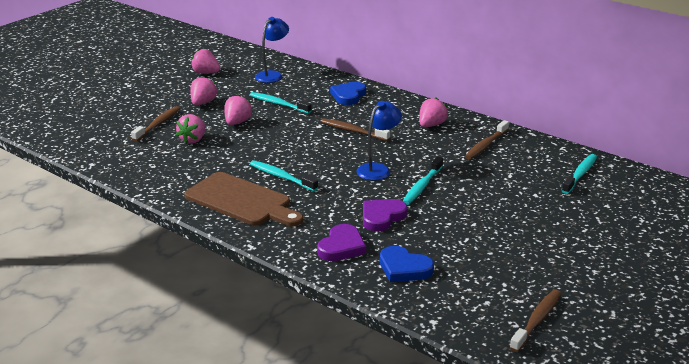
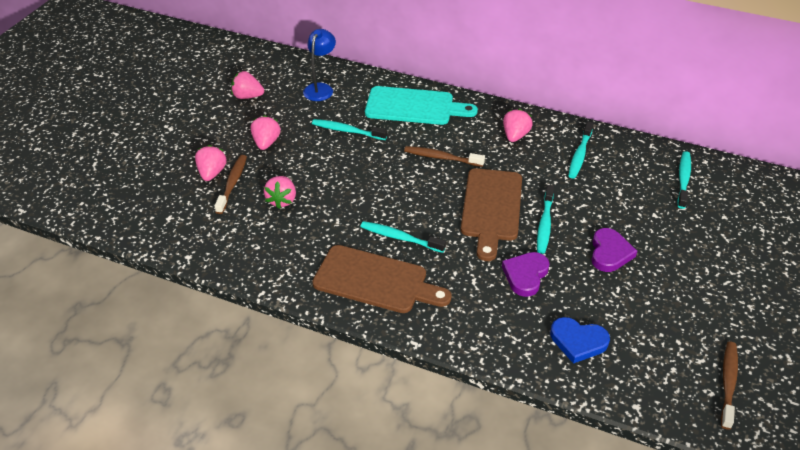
camera: 15 degrees left, 15 degrees up
(237, 122) = (317, 166): pink strawberry -> pink strawberry (212, 173)
(341, 247) = (505, 325): purple heart -> purple heart (610, 253)
(348, 96) = (414, 106): blue heart -> turquoise cutting board
(378, 169) = (491, 208): blue lamp -> brown cutting board
(486, 145) = (579, 155): brown toothbrush -> turquoise toothbrush

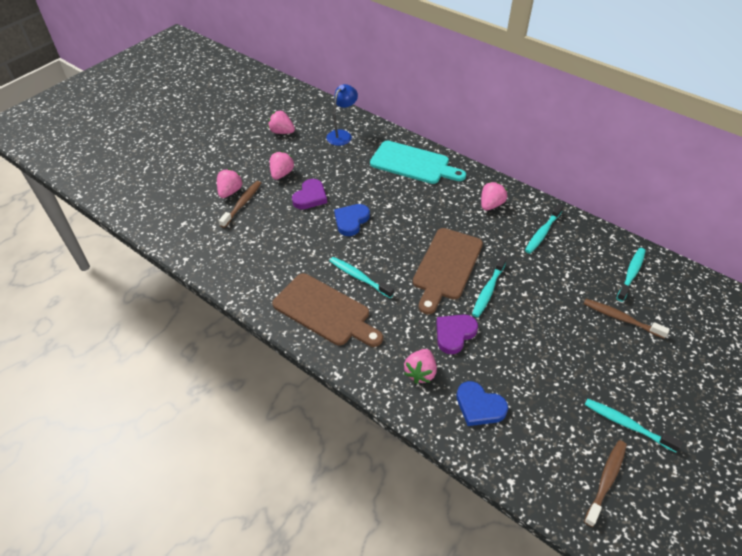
camera: 15 degrees right, 5 degrees up
(282, 200) = (275, 225): pink strawberry -> pink strawberry (420, 372)
(347, 131) = (350, 175): turquoise toothbrush -> turquoise toothbrush (626, 424)
(367, 180) = (351, 221): none -> blue heart
(441, 157) = (420, 213): brown toothbrush -> brown toothbrush (620, 318)
(610, 253) = (537, 329): purple heart -> purple heart (310, 197)

